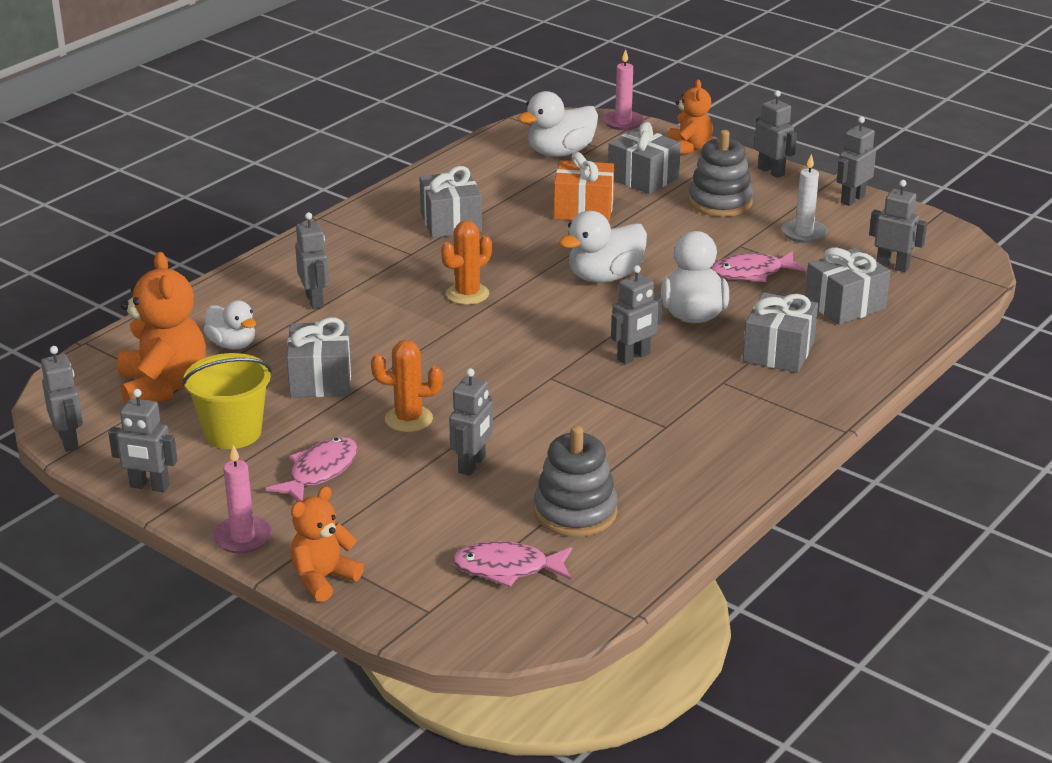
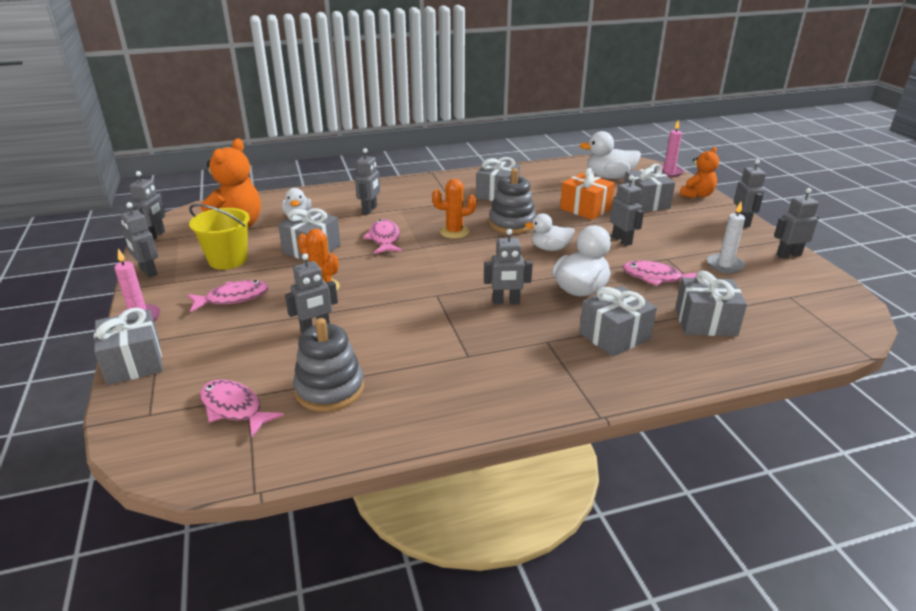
camera: 35 degrees right, 0 degrees up
(323, 579) = (134, 362): orange teddy bear -> grey gift
(393, 333) = (384, 239): none -> pink fish
(605, 277) = (550, 248): white duck -> white duck, size x0.66
(720, 202) = (683, 229): grey stacking toy -> grey stacking toy (512, 223)
(892, 266) = (776, 308): grey robot -> grey robot (622, 240)

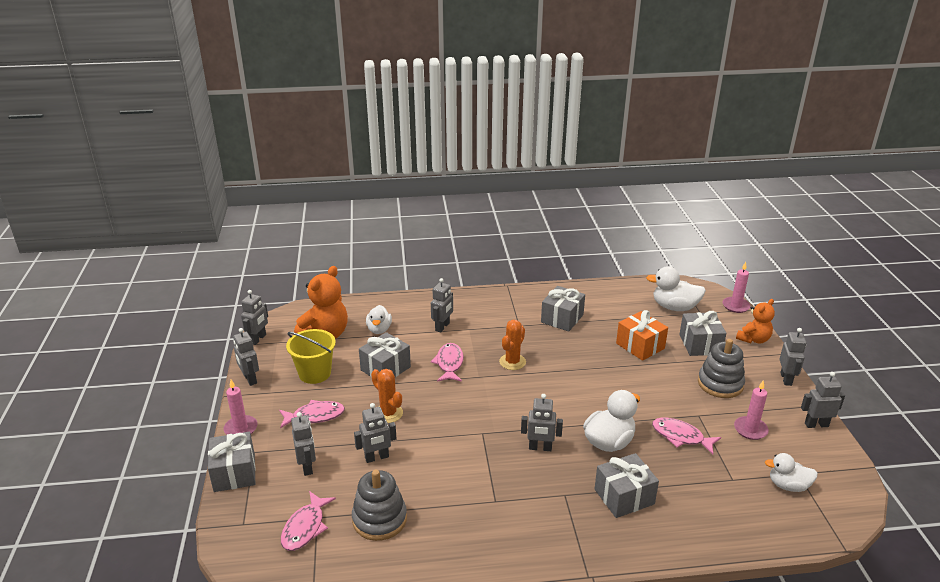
camera: 10 degrees right, 0 degrees up
(234, 408) = (305, 527): pink fish -> pink fish turned 120 degrees counterclockwise
(454, 232) = (512, 362): orange cactus -> orange cactus turned 60 degrees counterclockwise
(512, 223) = (567, 357): grey stacking toy -> grey stacking toy (720, 384)
(550, 248) = (594, 391): white duck -> white duck (788, 485)
(622, 240) = (663, 389): grey robot -> grey robot (307, 467)
(705, 322) = (709, 492): grey gift -> none
(725, 265) = (750, 429): white candle -> pink candle

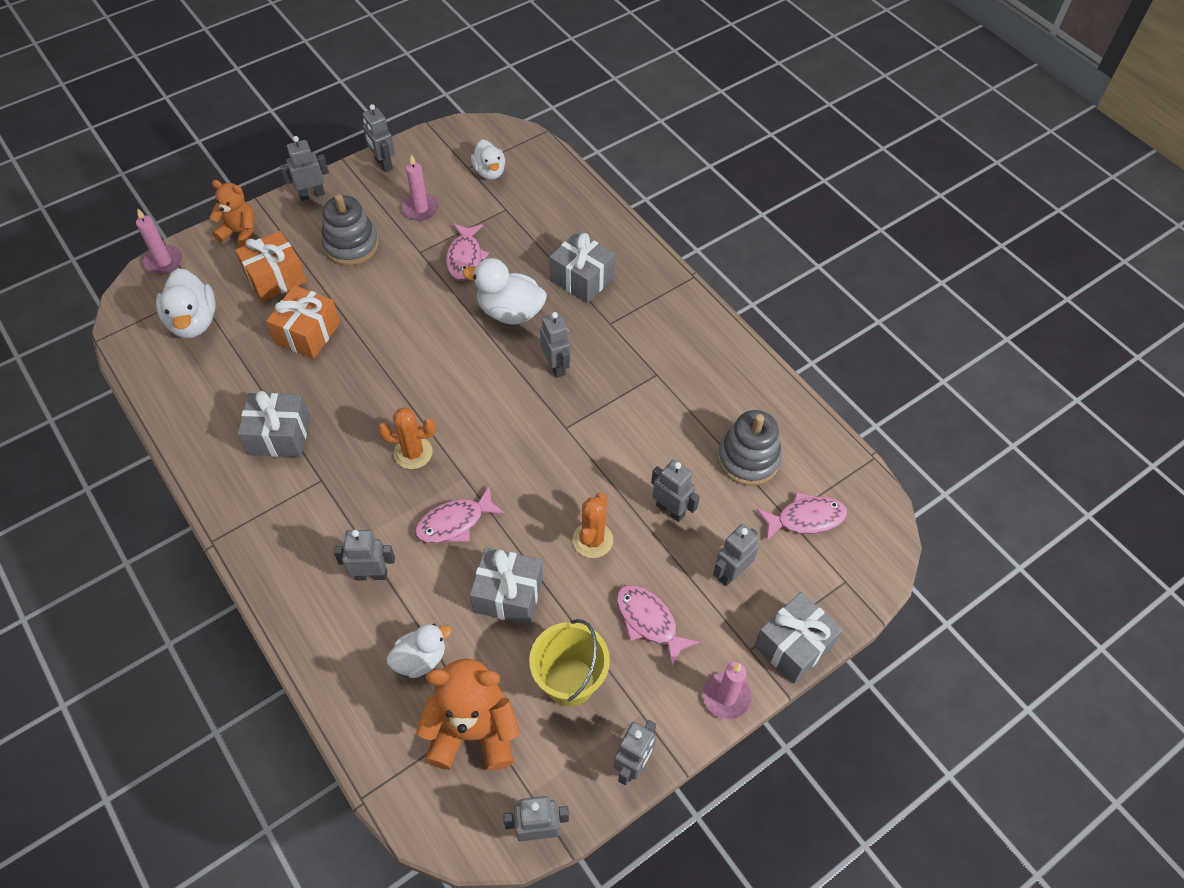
camera: 120 degrees left, 25 degrees up
(700, 344) = (275, 278): grey gift -> orange gift

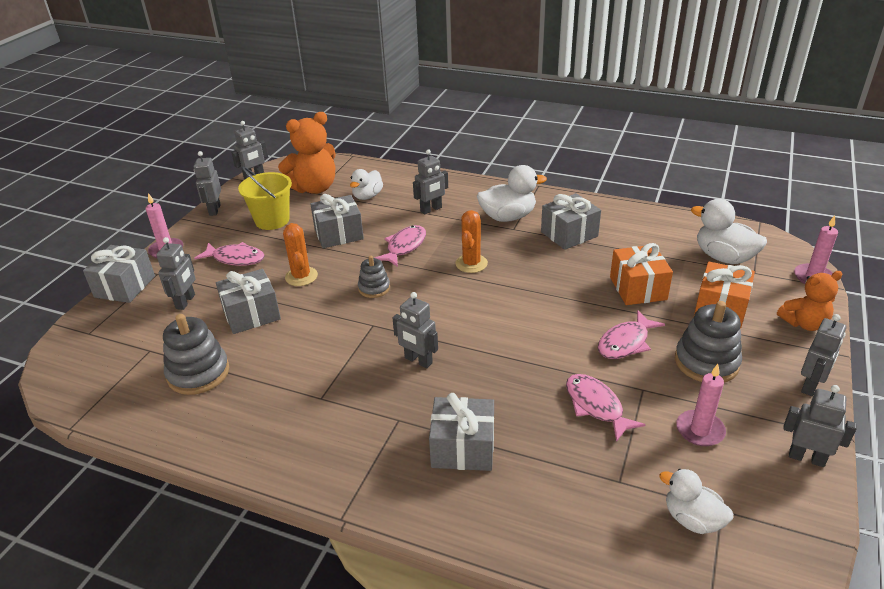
camera: 150 degrees right, 20 degrees down
(413, 453) = (471, 263): orange cactus -> orange cactus turned 45 degrees counterclockwise
(510, 312) = (501, 381): white duck -> white duck (508, 217)
(532, 475) = (374, 288): none -> grey stacking toy
(670, 510) = (251, 314): grey robot -> grey gift
(806, 518) = (131, 356): pink fish -> pink fish (626, 342)

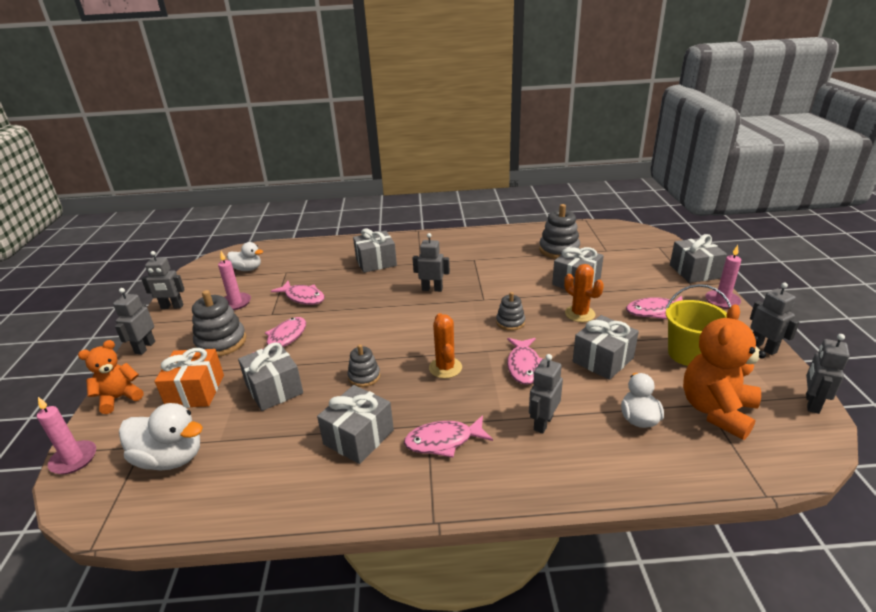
camera: 155 degrees right, 5 degrees down
(185, 302) = (634, 276): grey robot -> none
(508, 217) = (443, 441): white duck -> pink fish
(548, 276) = (364, 376): none -> grey stacking toy
(638, 288) = (274, 389): orange gift -> grey gift

